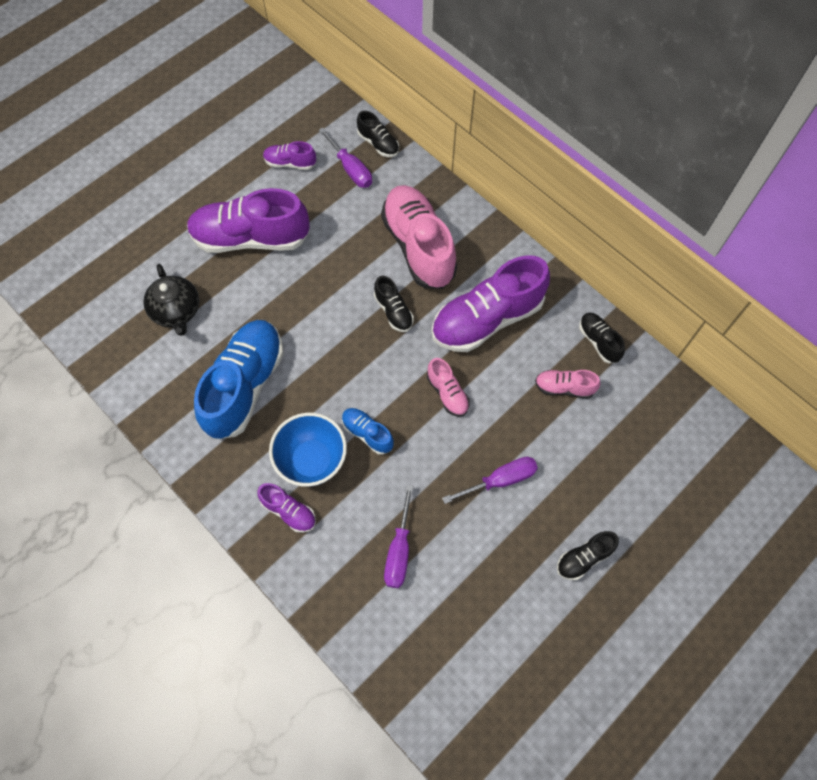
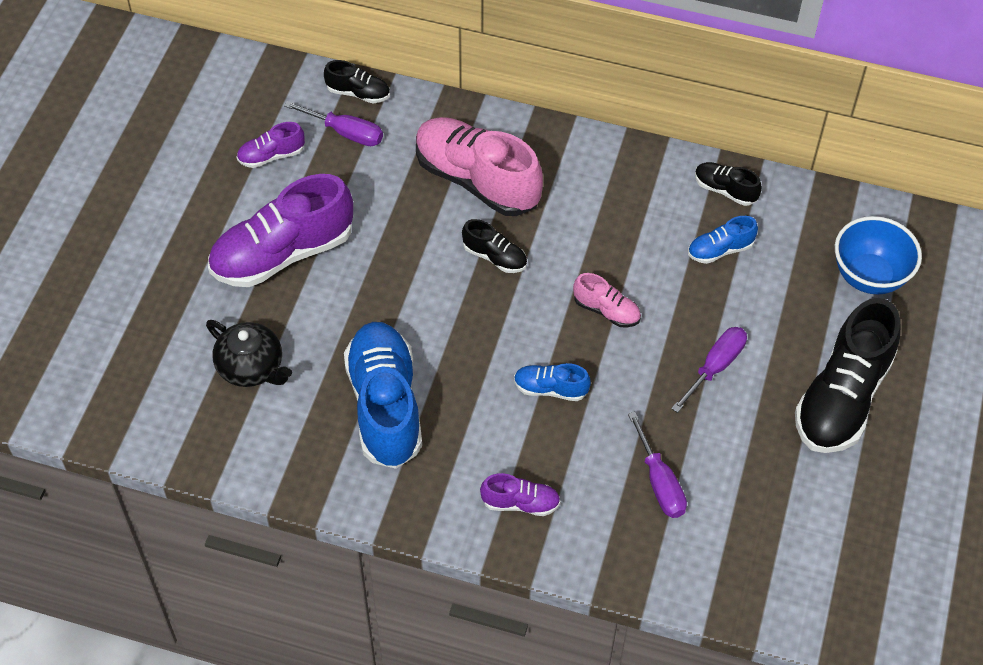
camera: 30 degrees left, 10 degrees down
(312, 460) = (510, 443): blue bowl -> blue bowl (869, 276)
(487, 319) = (598, 220): purple shoe -> none
(564, 388) = (720, 250): pink shoe -> blue shoe
(584, 558) = (842, 397): black shoe -> black shoe, size x2.13

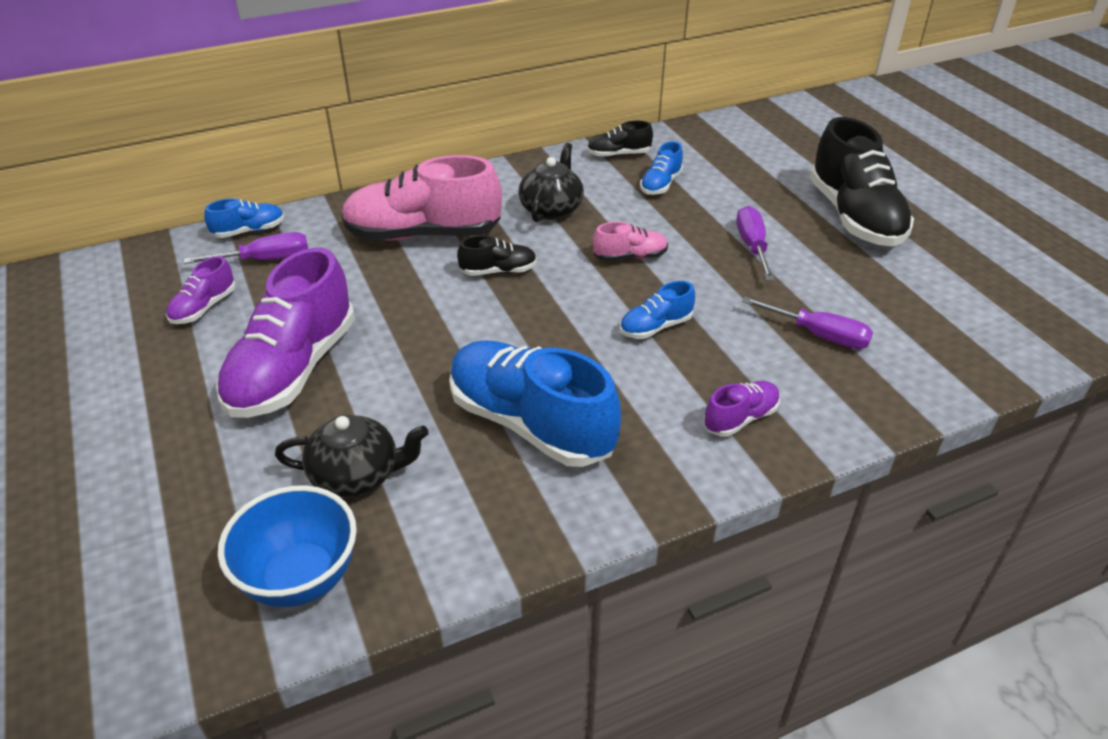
camera: 40 degrees left, 15 degrees down
(358, 93) = (249, 231): black shoe -> blue shoe
(600, 218) = (551, 209): none -> black teapot
(869, 276) = (772, 151): blue bowl -> blue bowl (301, 578)

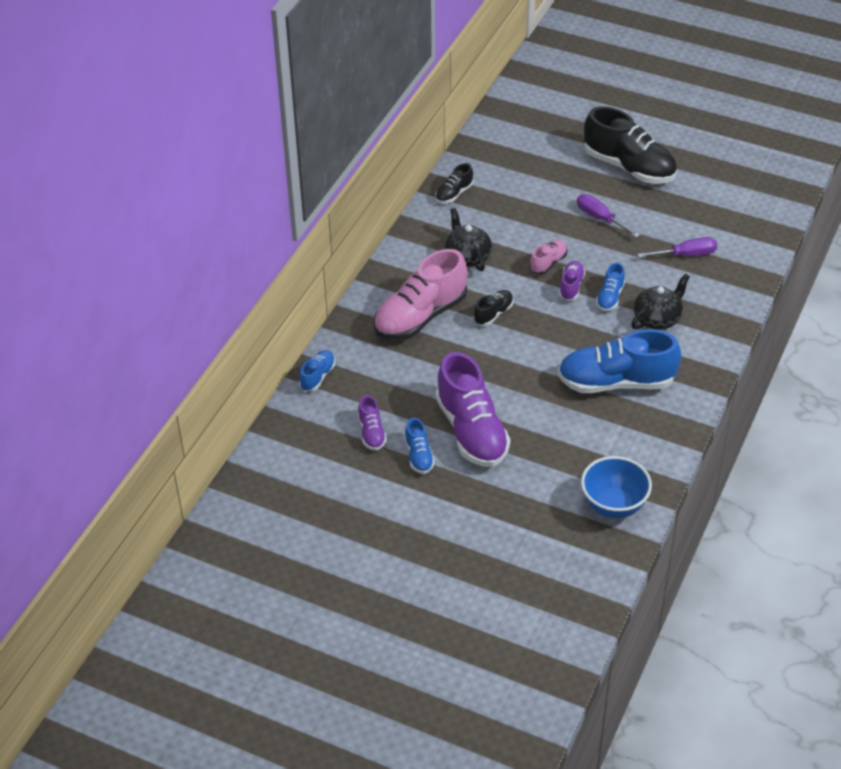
camera: 40 degrees left, 5 degrees up
(265, 260) = (357, 387): purple screwdriver -> none
(357, 475) = (575, 454): black teapot -> black teapot (657, 318)
(660, 184) = (505, 203): blue shoe -> blue shoe (418, 456)
(740, 418) = (699, 321): purple shoe -> purple shoe (571, 286)

